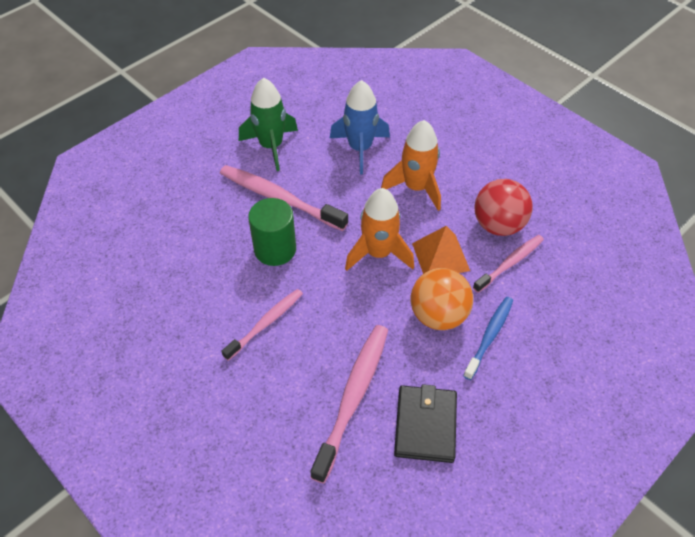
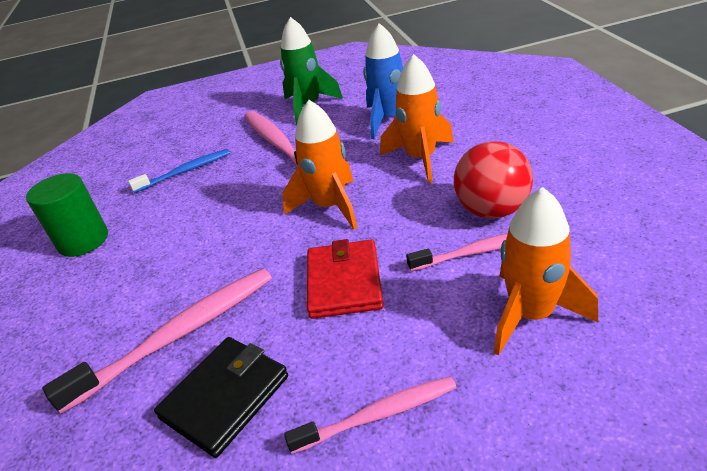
camera: 35 degrees right, 15 degrees down
(266, 323) = (168, 239): pink toothbrush -> pink toothbrush (378, 415)
(275, 249) = (236, 182): green cylinder -> green cylinder (83, 240)
(438, 315) = (344, 282): orange ball -> red wallet
(440, 256) = (395, 225): orange pyramid -> none
(489, 336) = (388, 323): blue toothbrush -> blue toothbrush (185, 171)
(568, 301) = (531, 315): none -> orange rocket

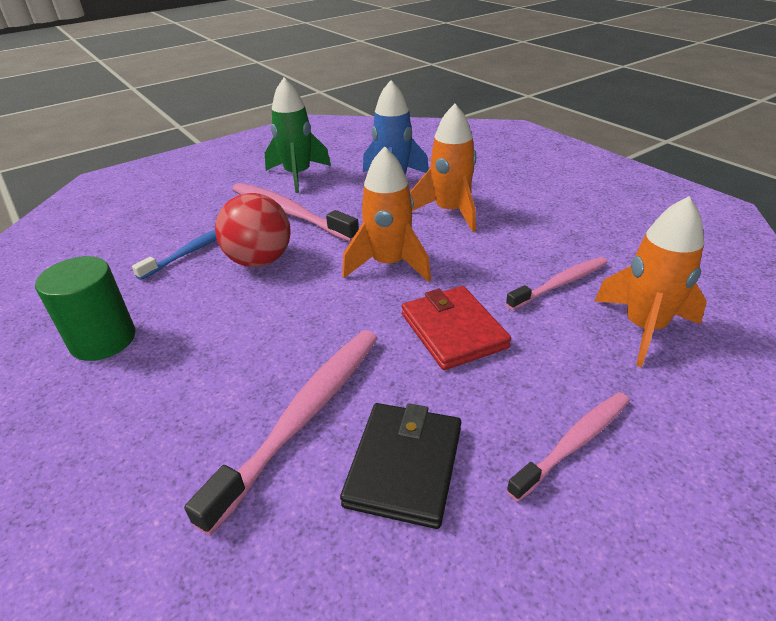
camera: 25 degrees left, 0 degrees up
(491, 210) = (547, 248): red ball -> red ball (259, 261)

